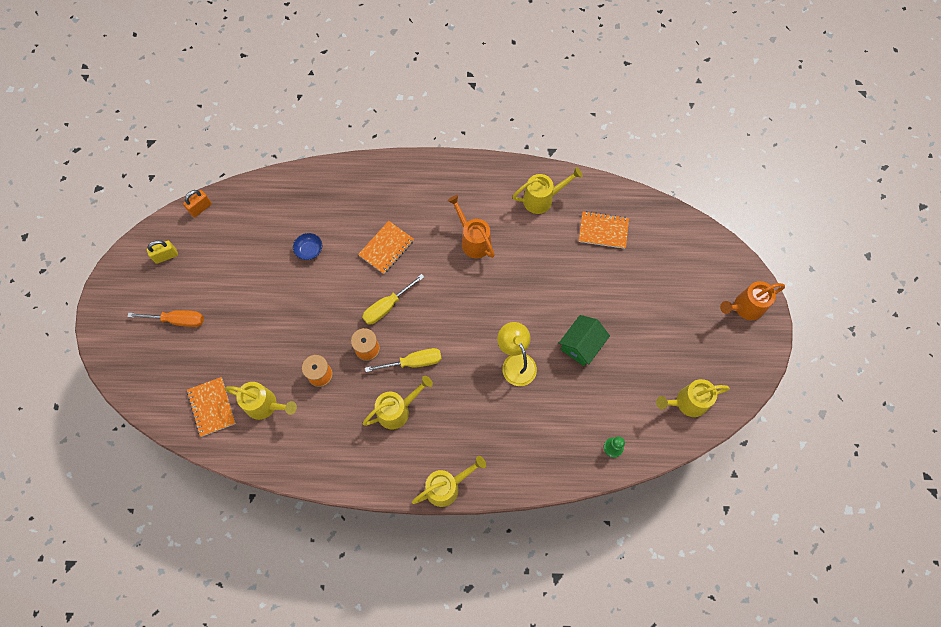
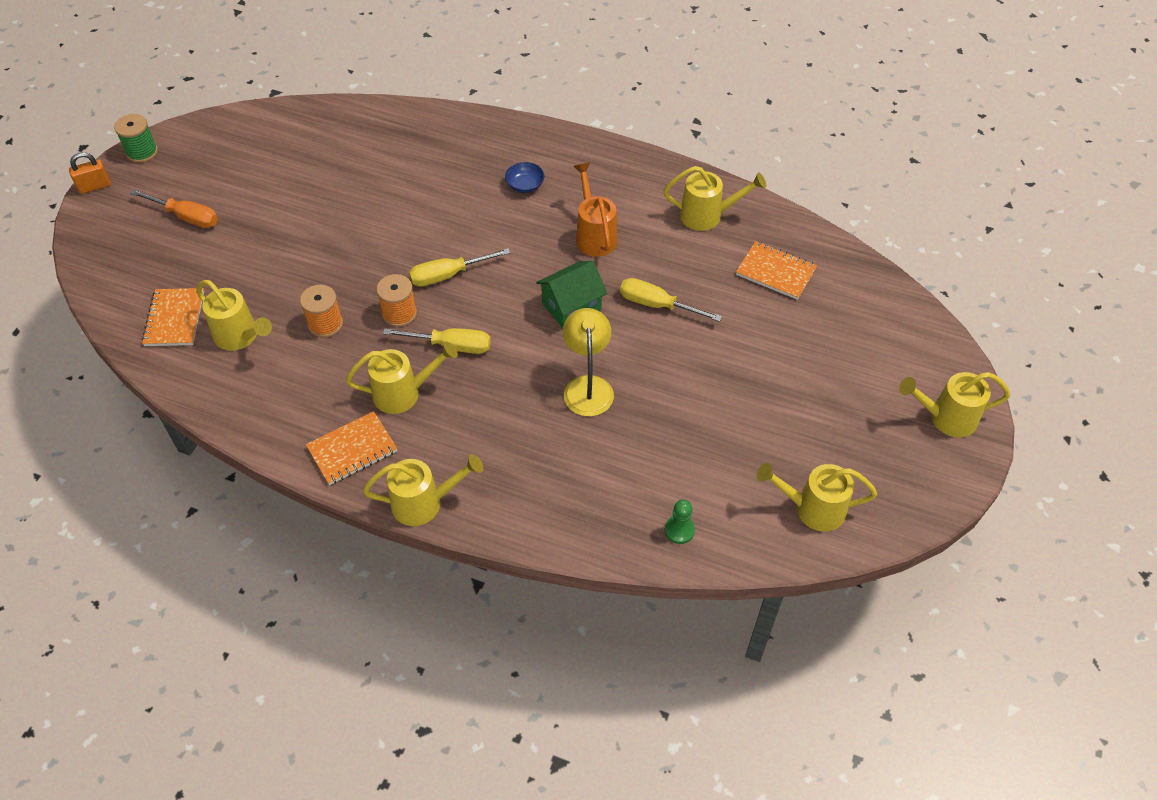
camera: 20 degrees right, 15 degrees down
(115, 274) = (142, 152): none -> green spool
(166, 256) = (210, 150): yellow padlock -> none
(200, 208) = (276, 114): orange padlock -> orange padlock (95, 186)
(309, 250) = (382, 189): blue bowl -> blue bowl (525, 185)
(386, 248) = (479, 213): orange notebook -> orange notebook (352, 449)
(536, 283) = (657, 305): none -> yellow screwdriver
(581, 345) = (687, 393): green house -> green house (571, 306)
(744, 307) = (946, 418): orange watering can -> yellow watering can

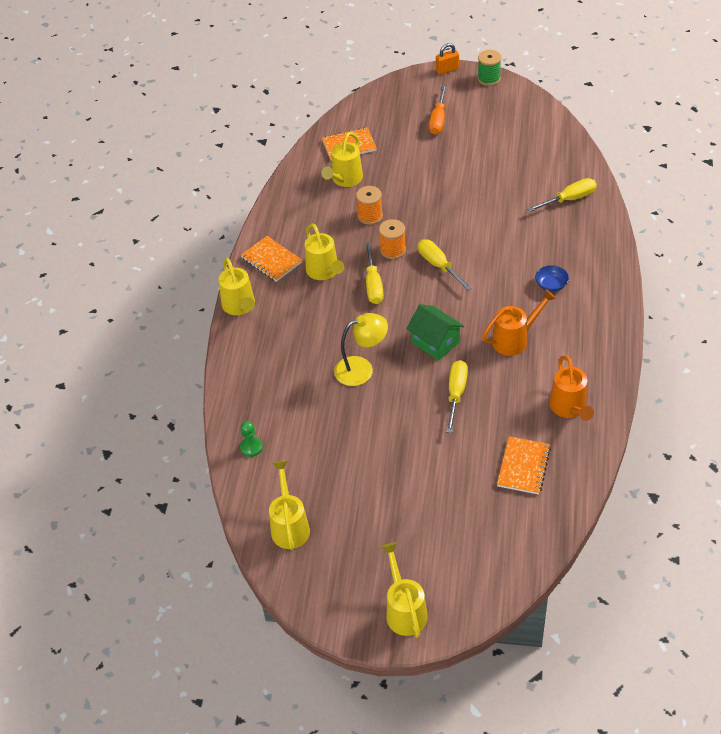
camera: 80 degrees right, 5 degrees down
(95, 186) = (447, 70): orange padlock -> orange padlock turned 75 degrees counterclockwise
(399, 137) = (569, 199): none -> yellow screwdriver
(707, 216) = (569, 408): yellow watering can -> orange watering can

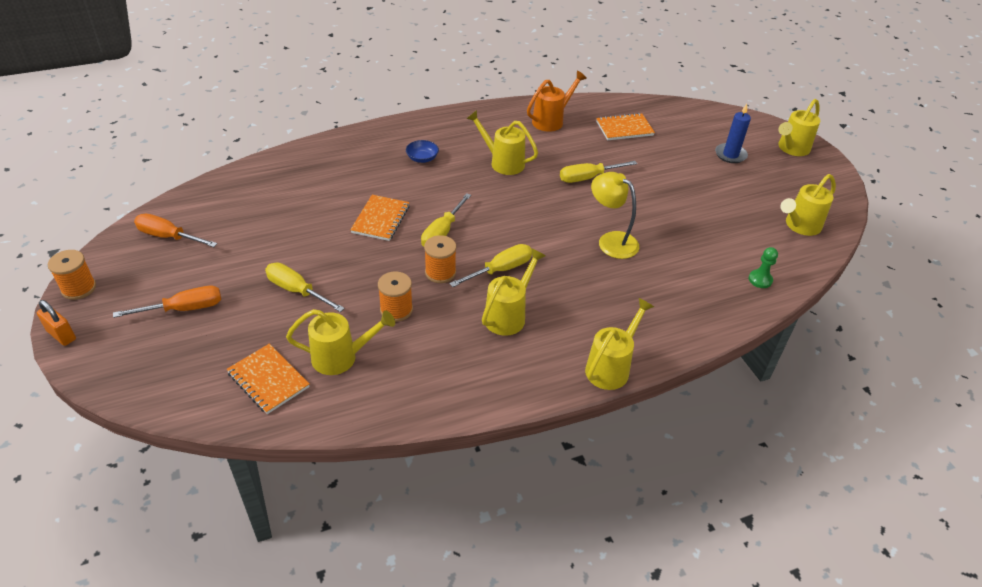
camera: 125 degrees left, 5 degrees down
(271, 260) = (522, 370): orange notebook -> orange notebook (380, 219)
(426, 539) = (730, 155): none -> blue candle
(435, 342) = (542, 205): green house -> none
(489, 78) = (79, 288): green spool -> orange spool
(515, 339) = (502, 162): orange watering can -> yellow watering can
(522, 121) = (168, 237): none -> orange screwdriver
(569, 199) = (295, 174): yellow screwdriver -> yellow screwdriver (297, 291)

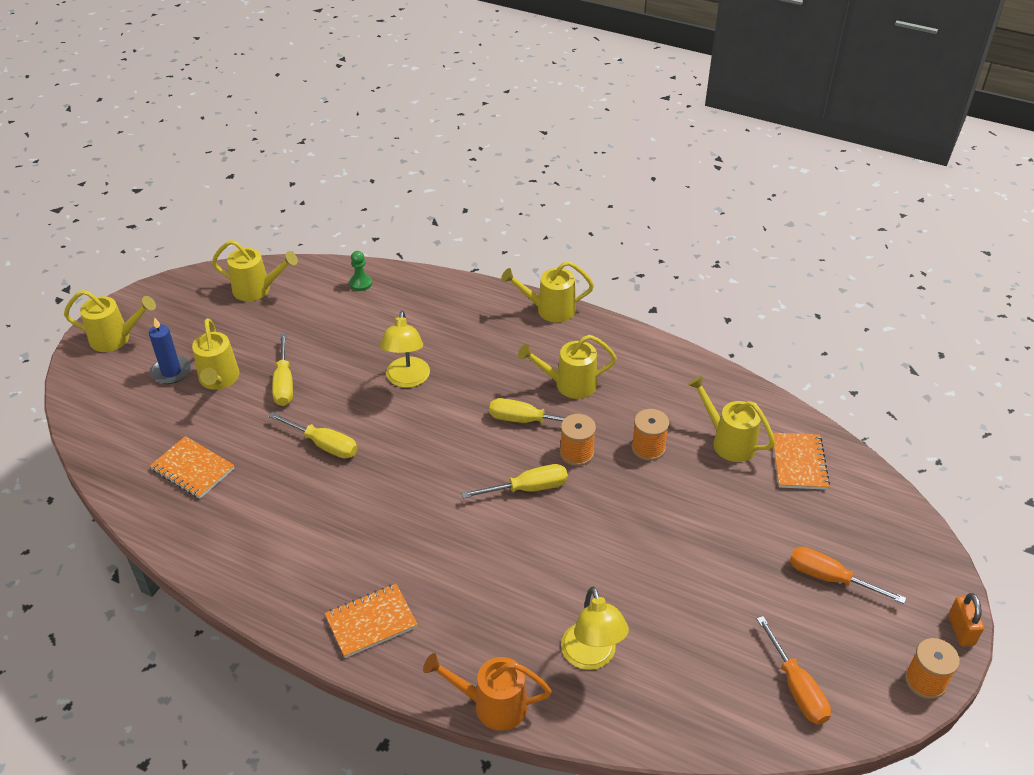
camera: 130 degrees left, 0 degrees up
(297, 291) = (714, 524): yellow screwdriver -> yellow screwdriver (284, 383)
(305, 183) = (591, 657): none -> yellow lamp
(380, 219) = (565, 545): orange notebook -> orange notebook (371, 622)
(422, 158) = (434, 593): blue bowl -> none
(502, 162) = (367, 522): yellow watering can -> yellow watering can (219, 380)
(551, 120) = (235, 537): orange watering can -> orange watering can (492, 705)

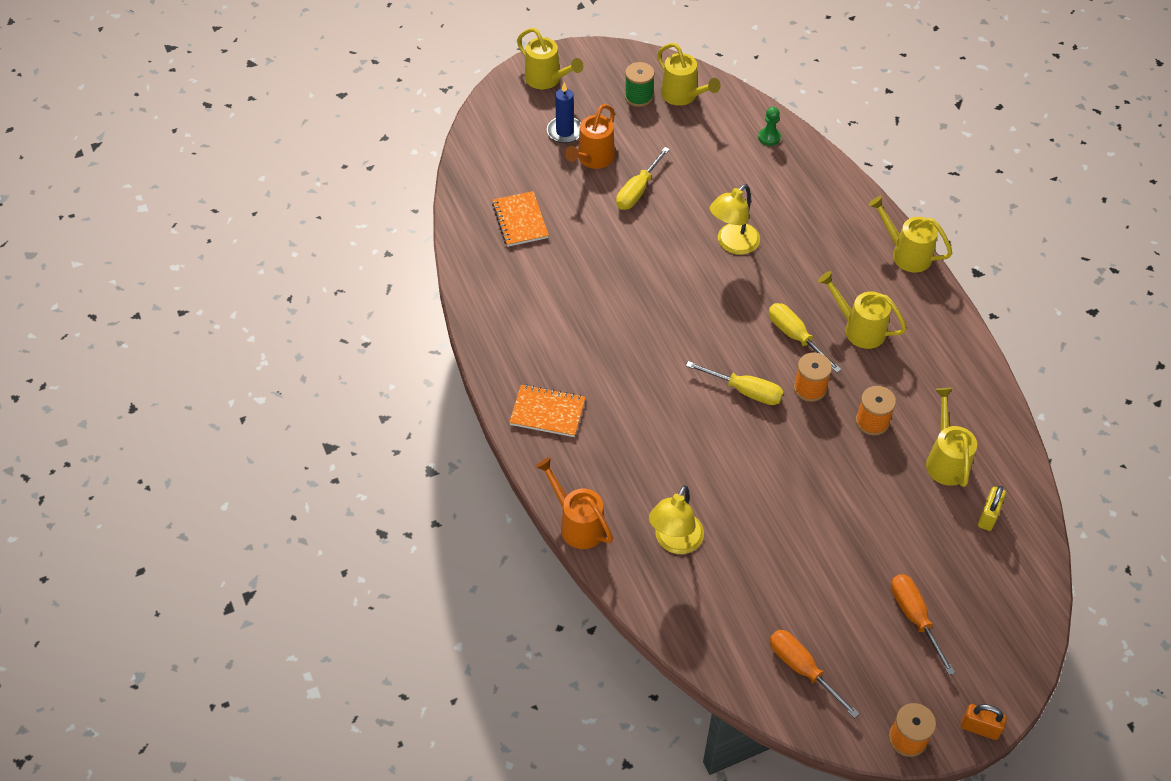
camera: 40 degrees right, 10 degrees up
(217, 309) = (638, 97): none -> green spool
(219, 380) = (593, 159): yellow watering can -> orange watering can
(323, 444) = (625, 259): yellow screwdriver -> none
(796, 687) = (802, 669): orange screwdriver -> orange screwdriver turned 120 degrees clockwise
(798, 463) = (988, 516): orange notebook -> yellow padlock
(961, 630) = (979, 728): orange padlock -> orange padlock turned 75 degrees clockwise

